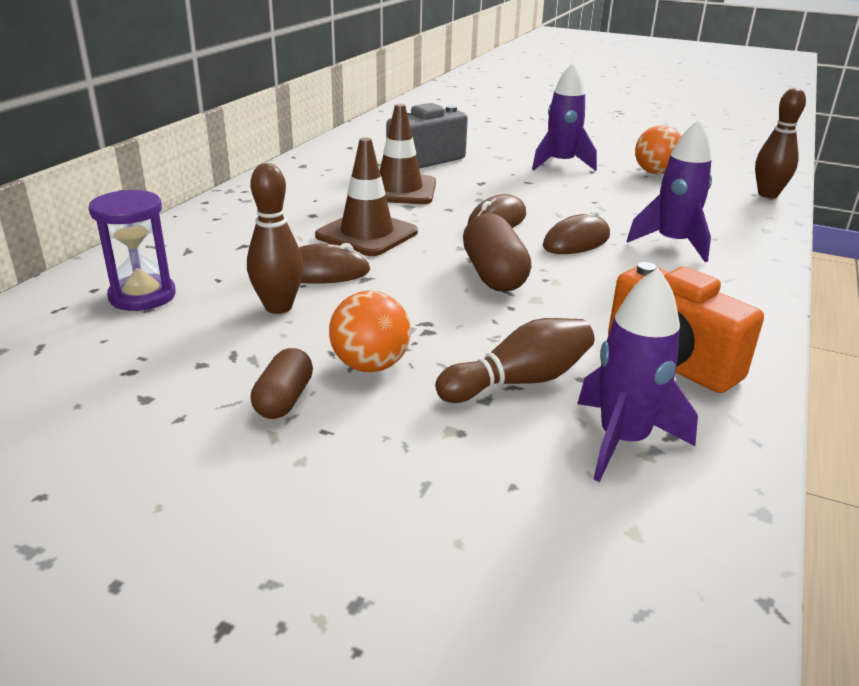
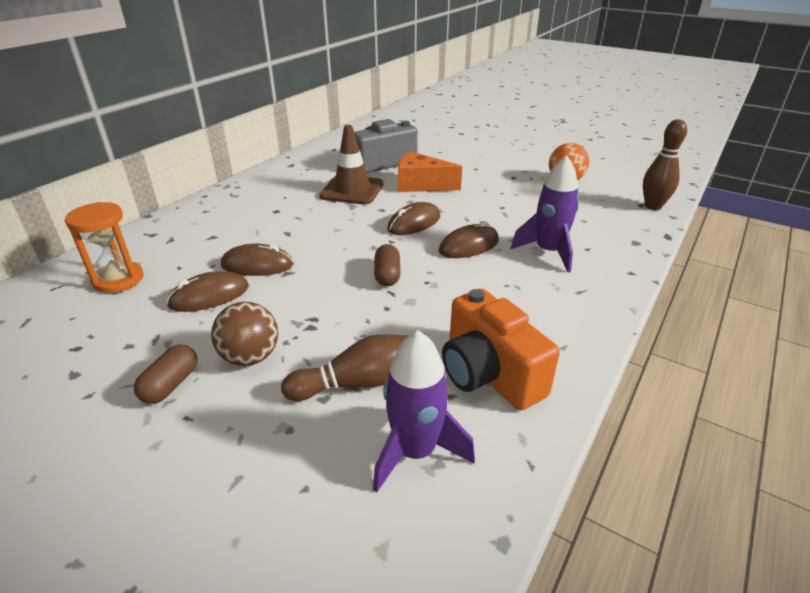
camera: 10 degrees right, 5 degrees up
(142, 296) = (118, 279): purple hourglass -> orange hourglass
(278, 307) = (209, 296): brown bowling pin -> brown mouse
(367, 234) = (307, 231): brown traffic cone -> none
(370, 365) = (250, 357): orange ball -> brown ball
(484, 182) = (421, 185): none -> orange cheese
(493, 275) = (387, 275): brown capsule -> brown capsule, size x0.62
(561, 164) = (491, 170): purple rocket -> none

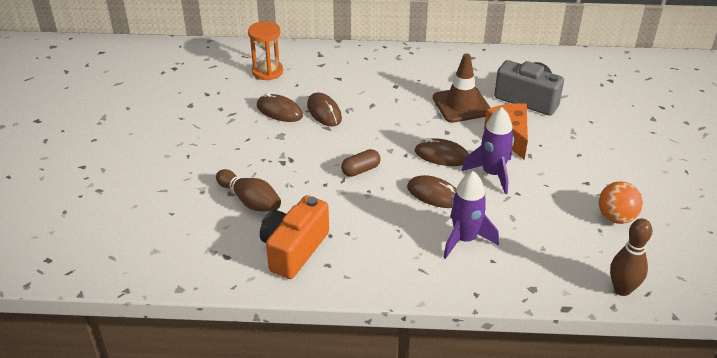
camera: 60 degrees right, 5 degrees up
(171, 385) = (204, 138): brown capsule -> none
(250, 357) = (241, 153): brown ball -> none
(415, 451) = (215, 241): purple rocket -> purple rocket (492, 174)

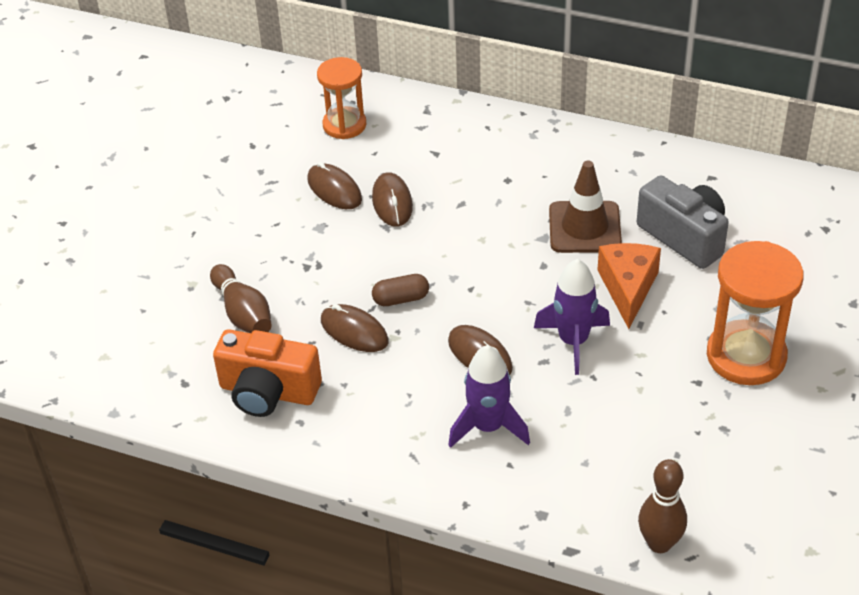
camera: 20 degrees right, 5 degrees up
(294, 249) = (268, 392): orange camera -> orange camera turned 120 degrees counterclockwise
(442, 155) = (518, 300): brown mouse -> brown mouse (354, 331)
(607, 161) = (746, 356): none -> orange hourglass
(616, 217) = (709, 442): orange ball -> none

